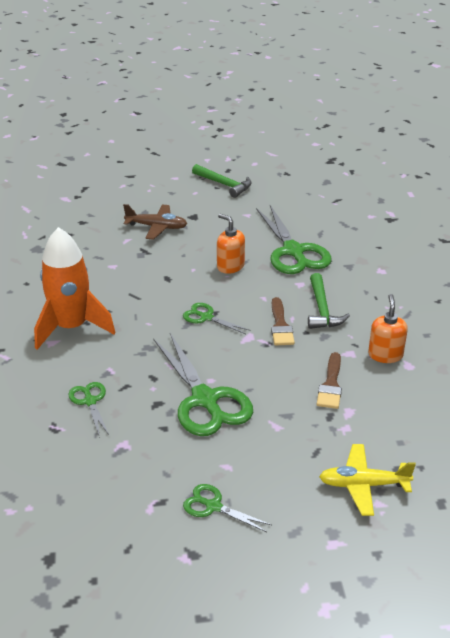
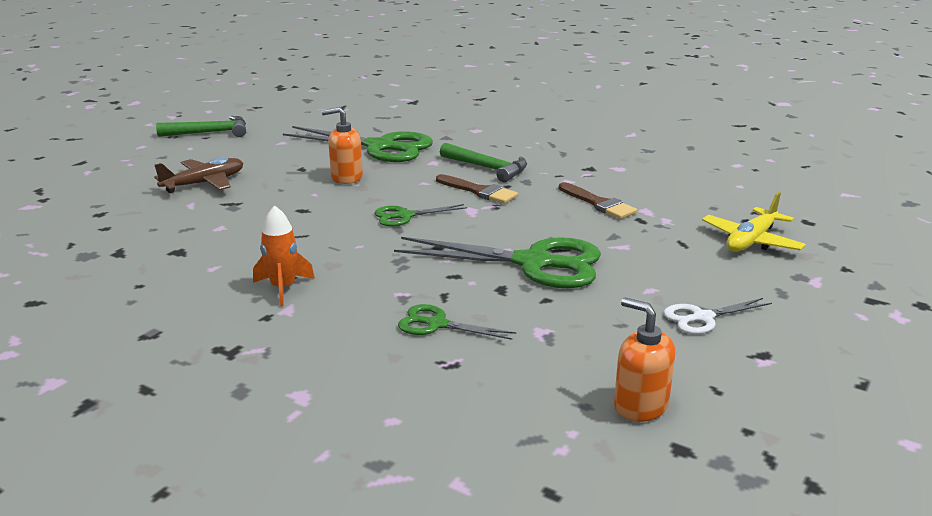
camera: 50 degrees left, 10 degrees down
(71, 327) = (283, 288): orange rocket -> orange rocket, size x0.51
(213, 506) = (702, 318): green scissors -> white scissors
(385, 355) = (591, 170): orange soap dispenser -> orange soap dispenser (640, 406)

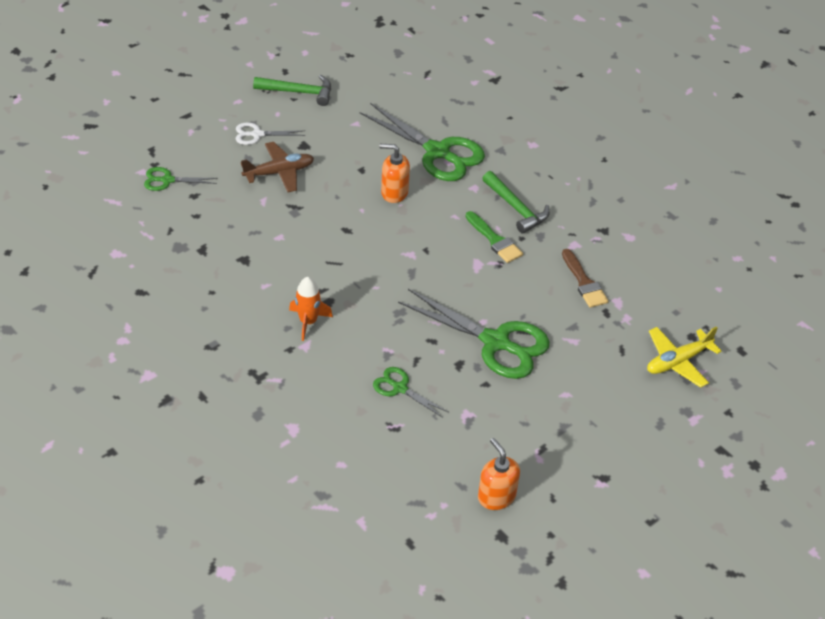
camera: 15 degrees right, 20 degrees up
(405, 216) = (422, 258): green scissors -> green scissors (167, 180)
(479, 191) = (495, 240): brown brush -> green brush
(702, 318) = (585, 432): white scissors -> white scissors (257, 134)

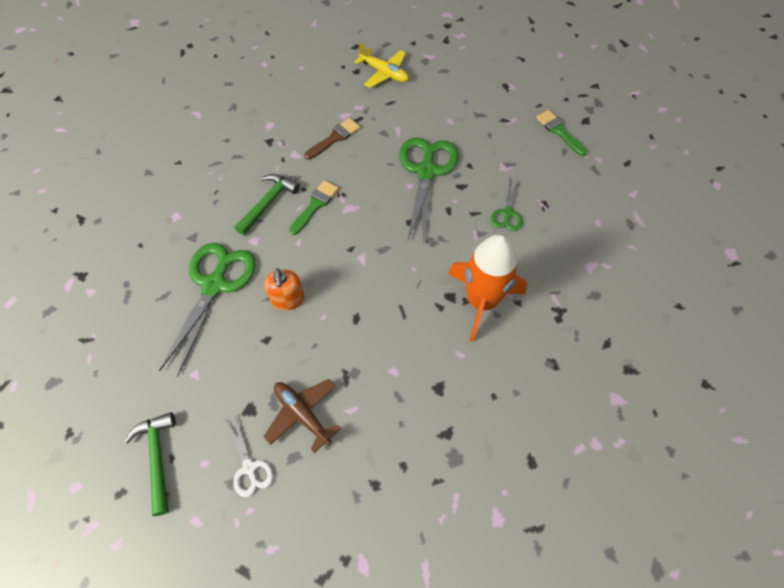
camera: 110 degrees left, 15 degrees up
(167, 180) = (365, 528): green scissors -> none
(308, 322) = (481, 301): orange rocket -> orange rocket, size x1.95
(496, 496) = (559, 131): orange soap dispenser -> green brush

